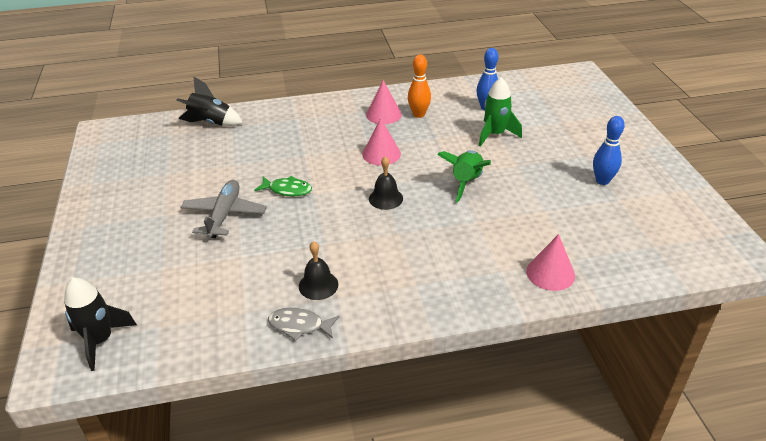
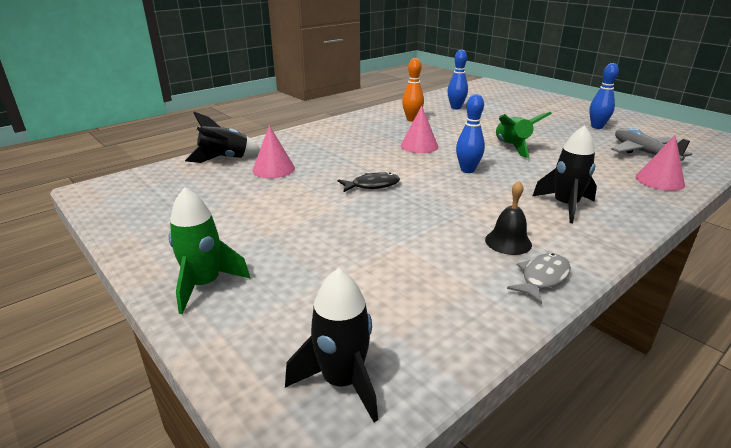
camera: 30 degrees left, 10 degrees down
(224, 215) = (335, 218): grey plane -> grey plane (643, 153)
(287, 190) = (372, 185): green fish -> black fish
(299, 325) = (542, 278): grey fish -> grey fish turned 150 degrees clockwise
(383, 114) = (383, 124): pink cone -> pink cone (273, 169)
(385, 198) = (467, 170): black bell -> blue bowling pin
(414, 268) = (565, 206): none -> black rocket
(495, 134) = (486, 119): green rocket -> green rocket (205, 285)

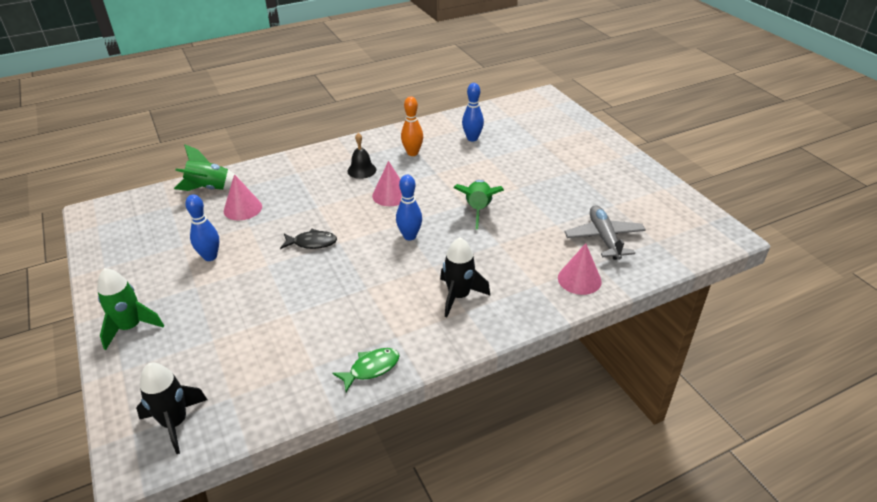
camera: 15 degrees right, 10 degrees up
(224, 159) = (209, 188): black rocket -> green rocket
(508, 242) = (375, 328): black bell -> black bell (361, 170)
(542, 278) = (371, 369): grey fish -> green fish
(597, 127) = (595, 191): blue bowling pin -> blue bowling pin (210, 257)

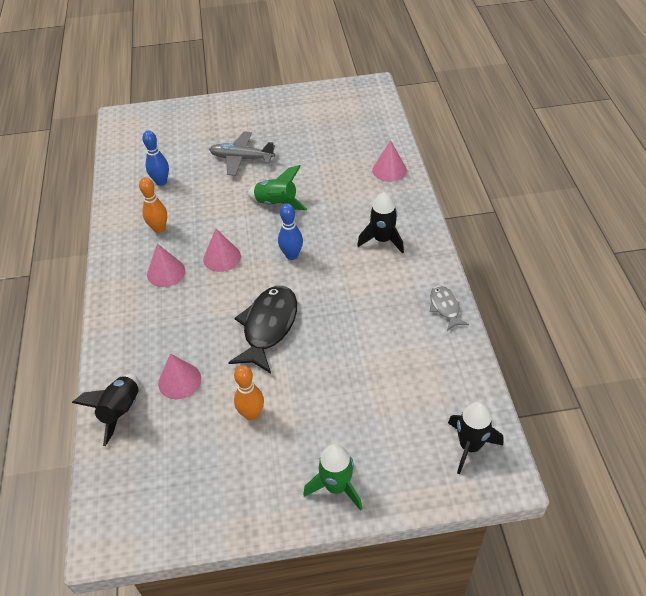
camera: 70 degrees left, 10 degrees up
(209, 188) = (121, 411): green rocket -> black rocket
(210, 257) = (252, 414): blue bowling pin -> orange bowling pin
(312, 243) = (268, 327): black fish -> black fish, size x1.86
(361, 170) = (166, 272): black bell -> pink cone
(371, 369) = (445, 307): green fish -> grey fish
(604, 238) = (348, 143): grey plane -> grey plane (241, 158)

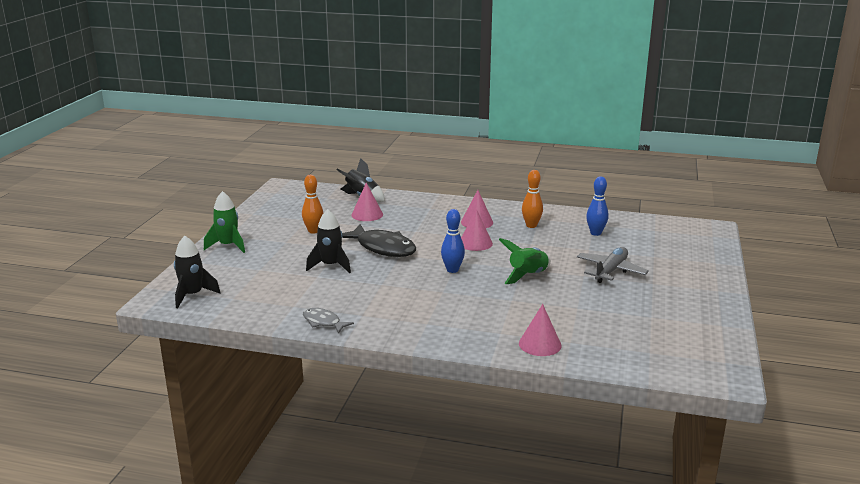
camera: 110 degrees right, 25 degrees down
(382, 240) = (434, 314): black rocket -> black rocket (330, 266)
(445, 307) = (323, 322): grey fish -> grey fish turned 150 degrees counterclockwise

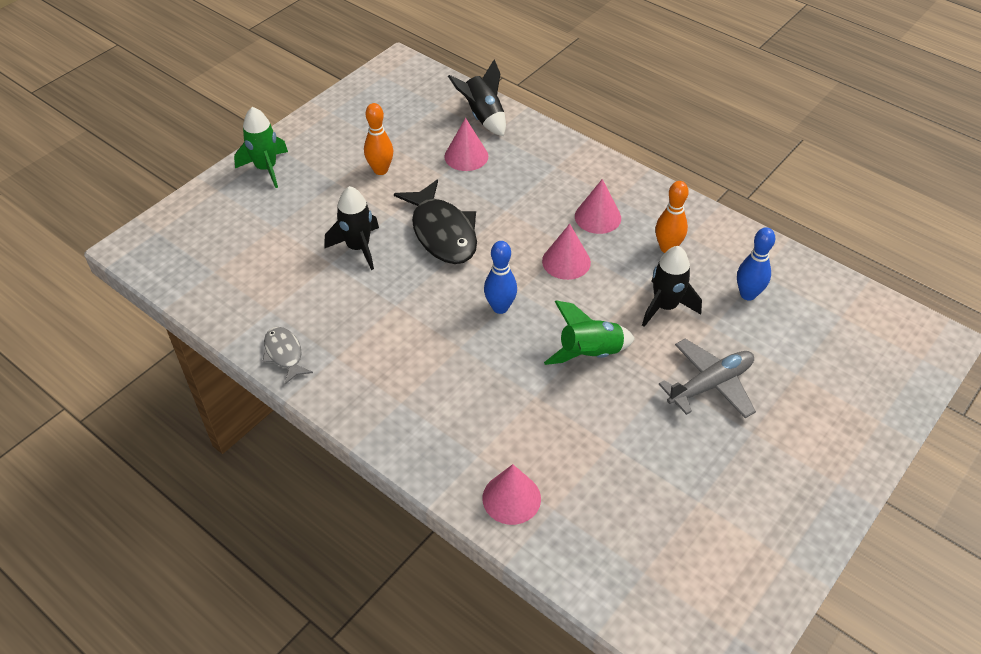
camera: 25 degrees right, 25 degrees up
(192, 295) = (175, 250): black rocket -> black rocket (665, 306)

